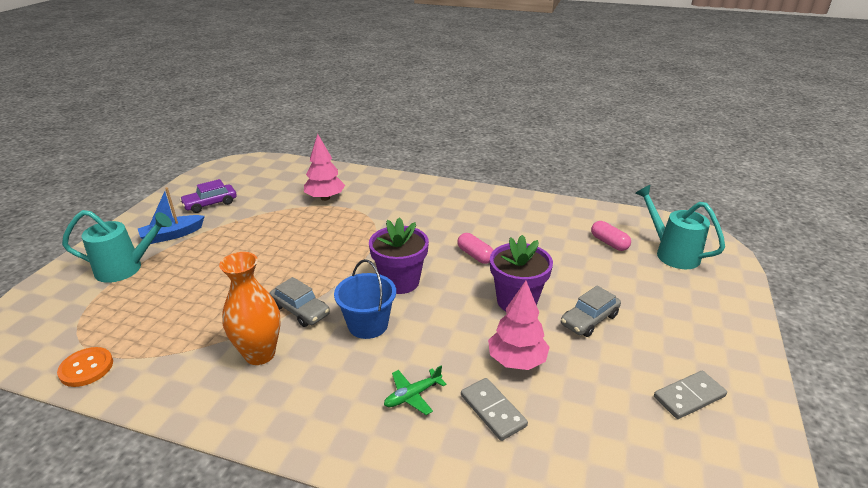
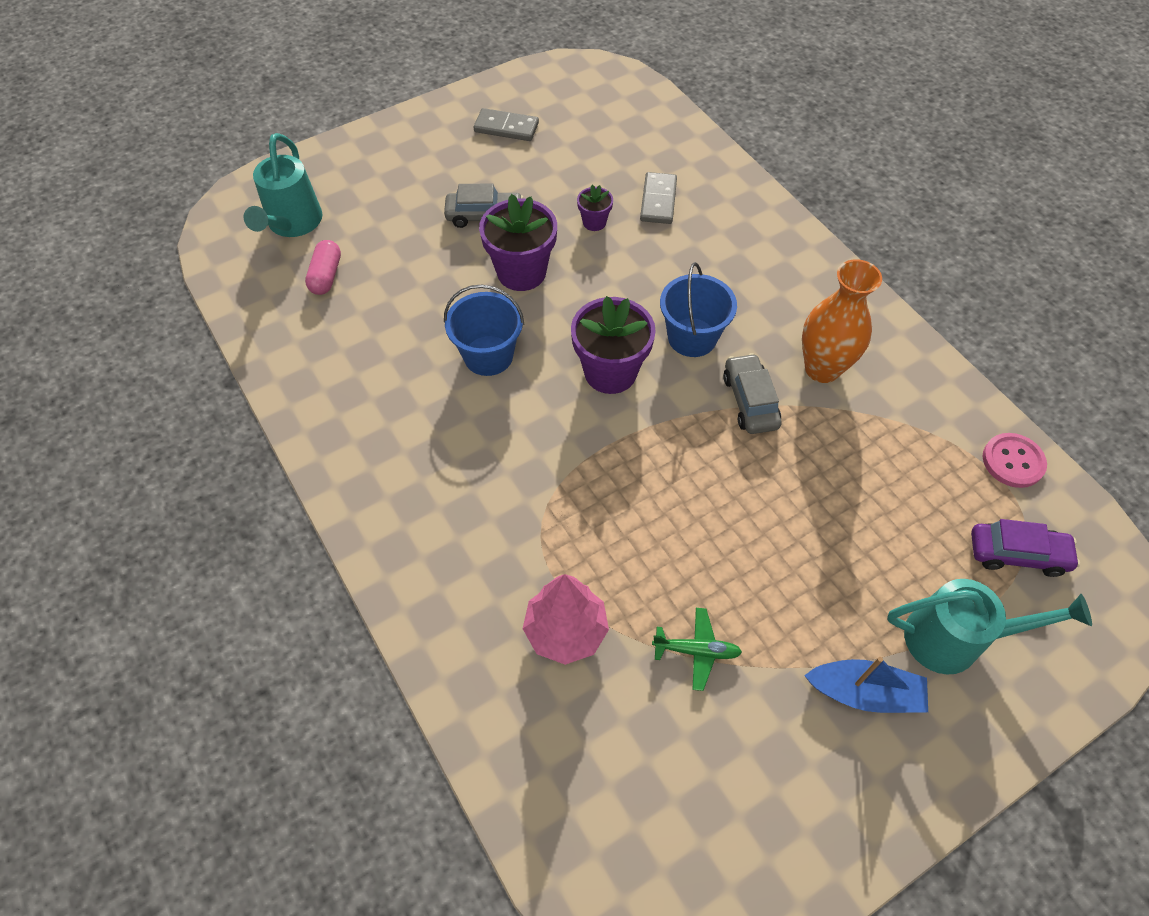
camera: 140 degrees left, 25 degrees up
(86, 368) = (1013, 461): orange button -> pink button
(125, 268) = (954, 639): turquoise watering can -> turquoise watering can turned 150 degrees clockwise
(210, 204) = (769, 762): purple car -> purple car (1017, 554)
(412, 395) = (709, 246): green plane -> green plane (697, 651)
(475, 255) = (488, 355): pink capsule -> blue bucket
(516, 360) = (594, 222): pink tree -> purple flower pot

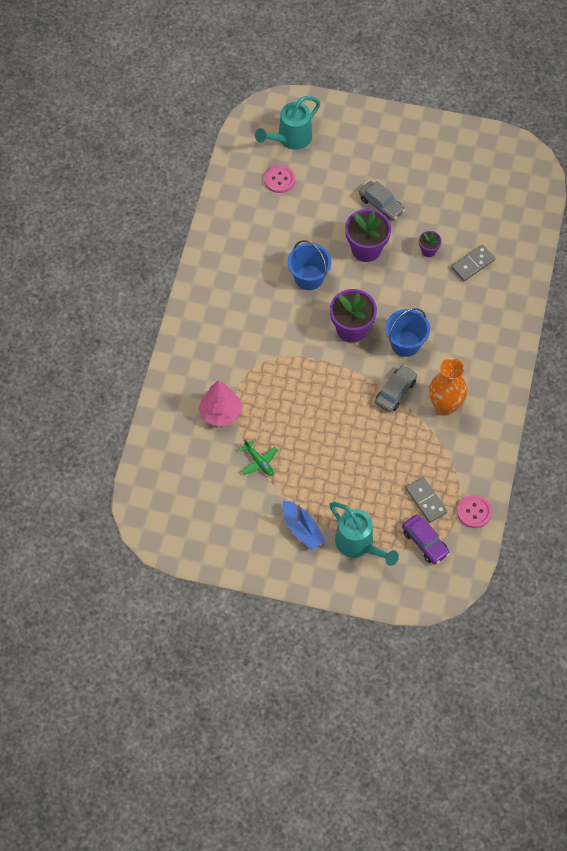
camera: 45 degrees right, 5 degrees up
(326, 276) = (279, 180): pink capsule -> pink button
(506, 127) = (446, 162): grey domino -> grey domino (426, 501)

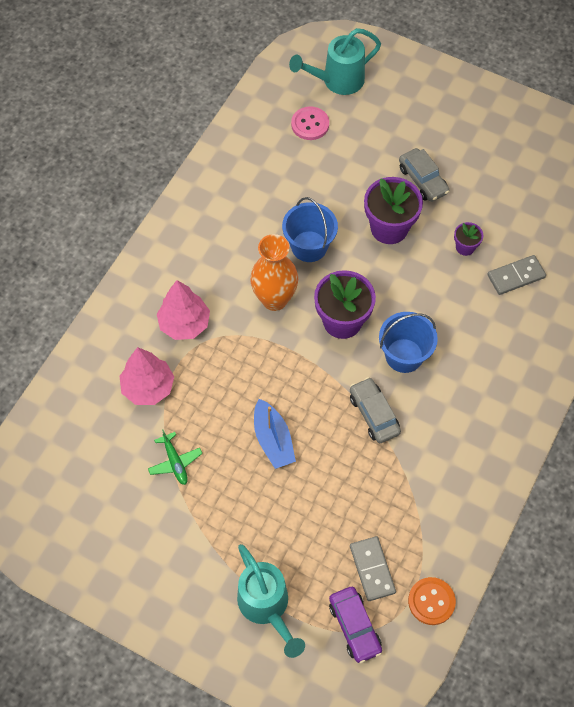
camera: 15 degrees right, 0 degrees up
(232, 359) = (184, 324): none -> pink tree
(302, 529) = (200, 566): blue boat -> blue boat (273, 440)
(395, 392) = (374, 414): grey car -> grey car turned 75 degrees counterclockwise
(445, 406) = (432, 448): orange vase -> orange vase (274, 299)
(474, 512) = (431, 601): pink button -> orange button

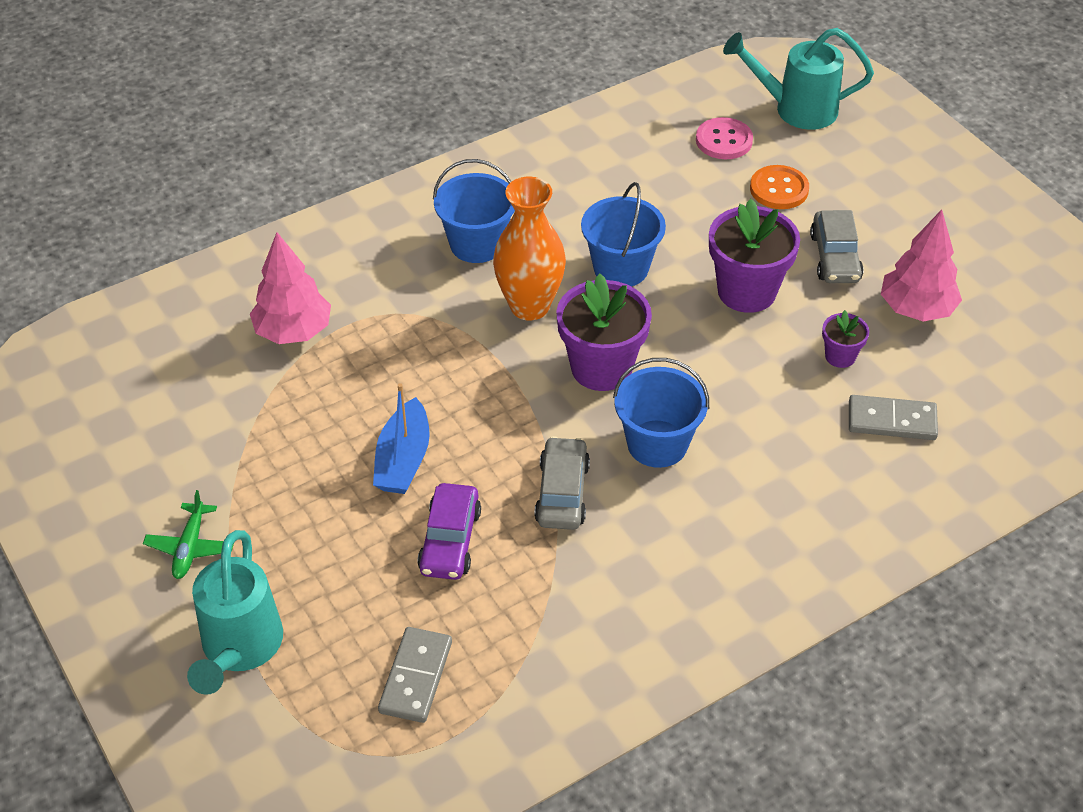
camera: 30 degrees right, 15 degrees down
(175, 462) = (259, 426): green plane -> green plane (190, 547)
(184, 324) = (393, 284): pink tree -> pink tree (916, 309)
(214, 270) = (477, 244): none -> blue bucket
(354, 626) = (336, 735): purple car -> purple car (450, 541)
(431, 601) = (468, 761): orange button -> orange button (779, 189)

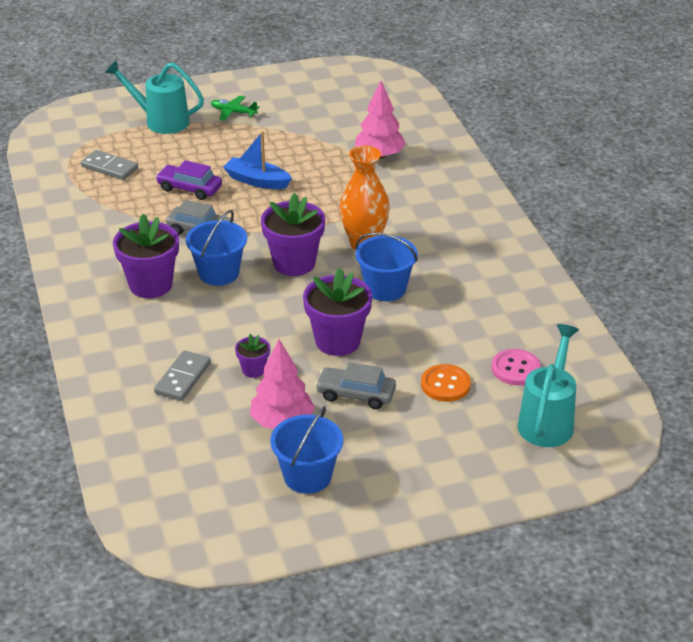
camera: 105 degrees right, 10 degrees down
(477, 244) = (434, 232): blue bucket -> blue bucket (307, 476)
(717, 514) = (150, 285): none -> purple flower pot

